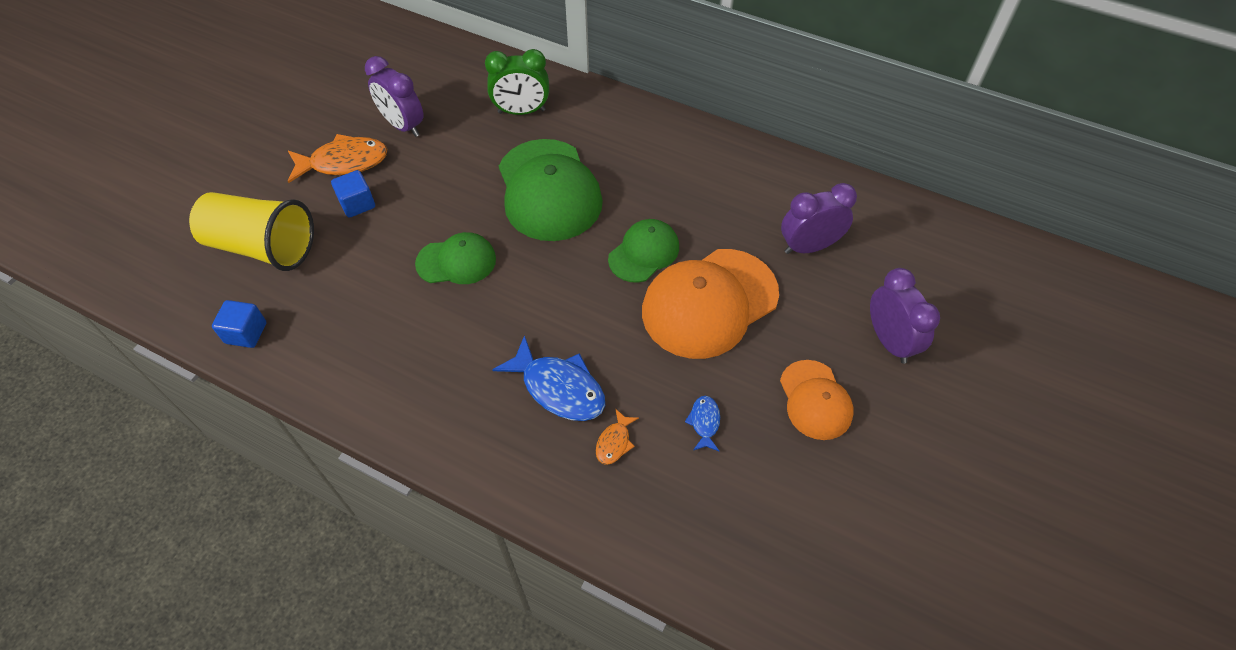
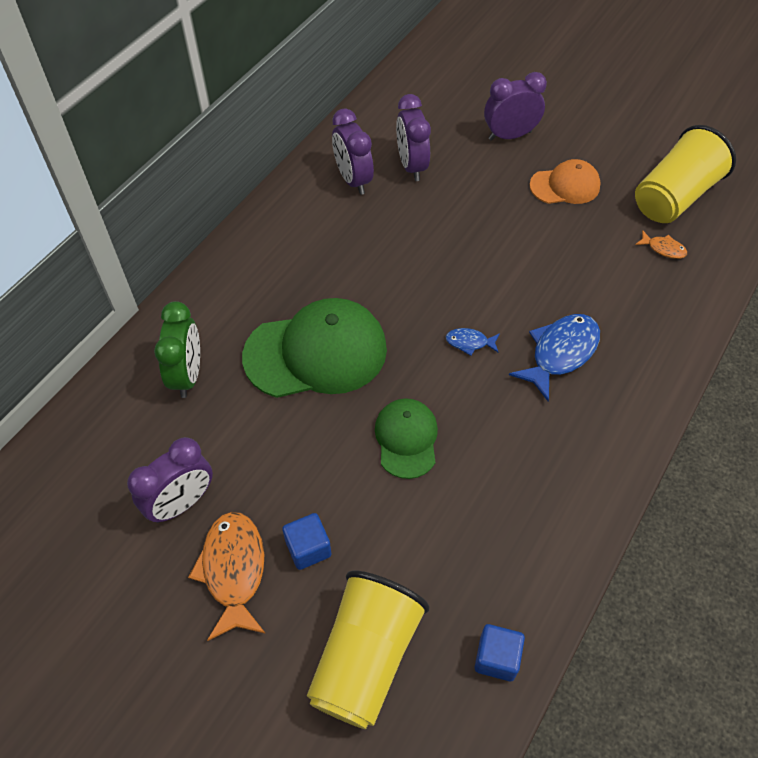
camera: 85 degrees left, 0 degrees up
(614, 442) = (612, 316): orange fish -> orange fish (663, 249)
(644, 253) = (408, 279): green cap -> none
(704, 422) = (589, 255): blue fish -> blue fish (469, 342)
(709, 303) = (469, 238): orange cap -> none
(774, 198) = (353, 180): none -> purple clock
(826, 532) = (674, 197): none -> yellow cup

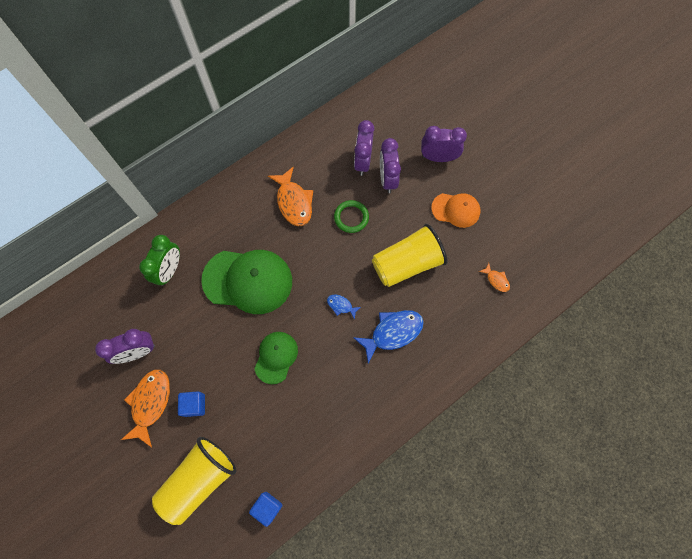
camera: 20 degrees right, 15 degrees up
(338, 237) = (293, 202): none -> orange fish
(353, 180) = (321, 161): purple clock -> purple clock (387, 179)
(428, 233) = (351, 217): none -> green ring
(674, 197) = (524, 242): yellow cup -> yellow cup (407, 264)

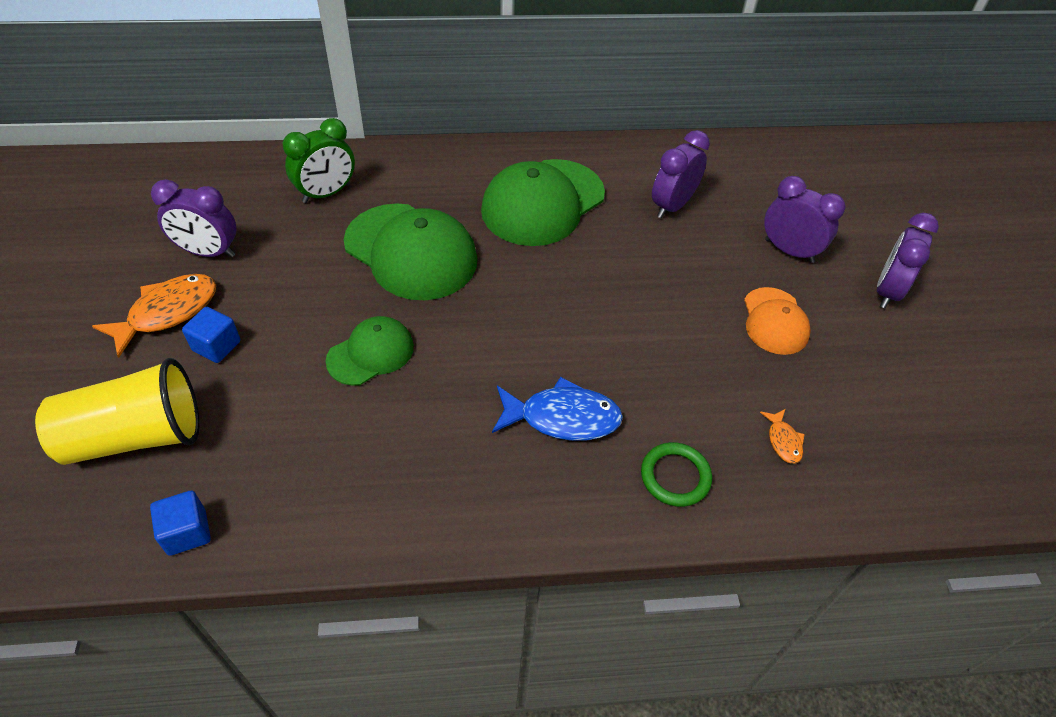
camera: 30 degrees right, 20 degrees down
(293, 202) = (542, 202): orange fish -> green cap
(341, 305) = (512, 344): blue fish -> none
(351, 217) = (608, 255): green ring -> green ring (675, 476)
(387, 179) = (694, 239): purple clock -> purple clock (887, 291)
(407, 264) = (650, 346): yellow cup -> none
(456, 210) = (775, 321): orange cap -> orange cap turned 45 degrees clockwise

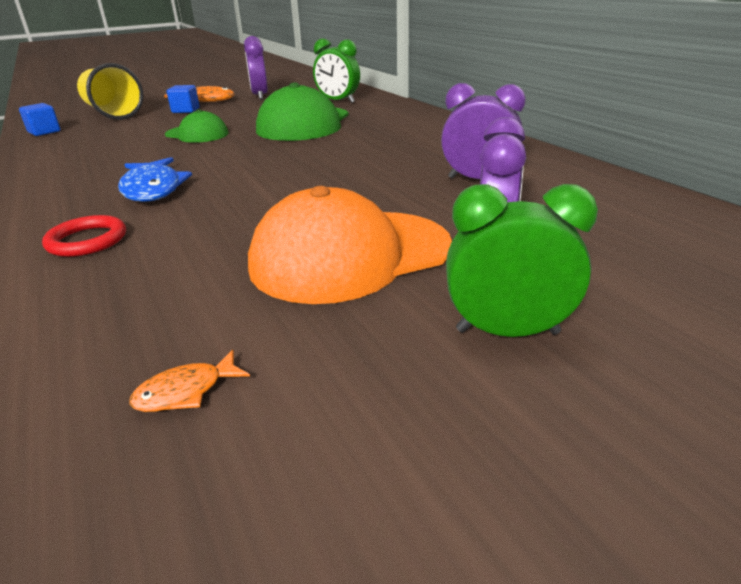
camera: 70 degrees right, 20 degrees down
(542, 202) = (407, 141): green cap -> none
(675, 476) = (87, 240): green ring -> red ring
(775, 321) = (350, 255): orange cap -> orange cap, size x1.77
(783, 441) = (146, 289): orange fish -> orange fish (186, 391)
(887, 291) = (507, 331): purple clock -> green clock

